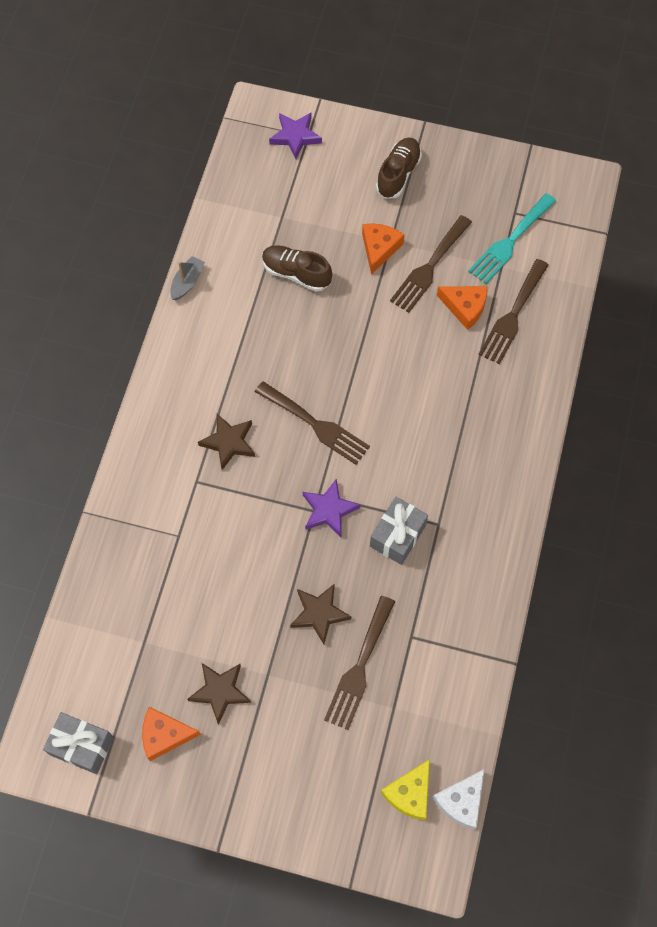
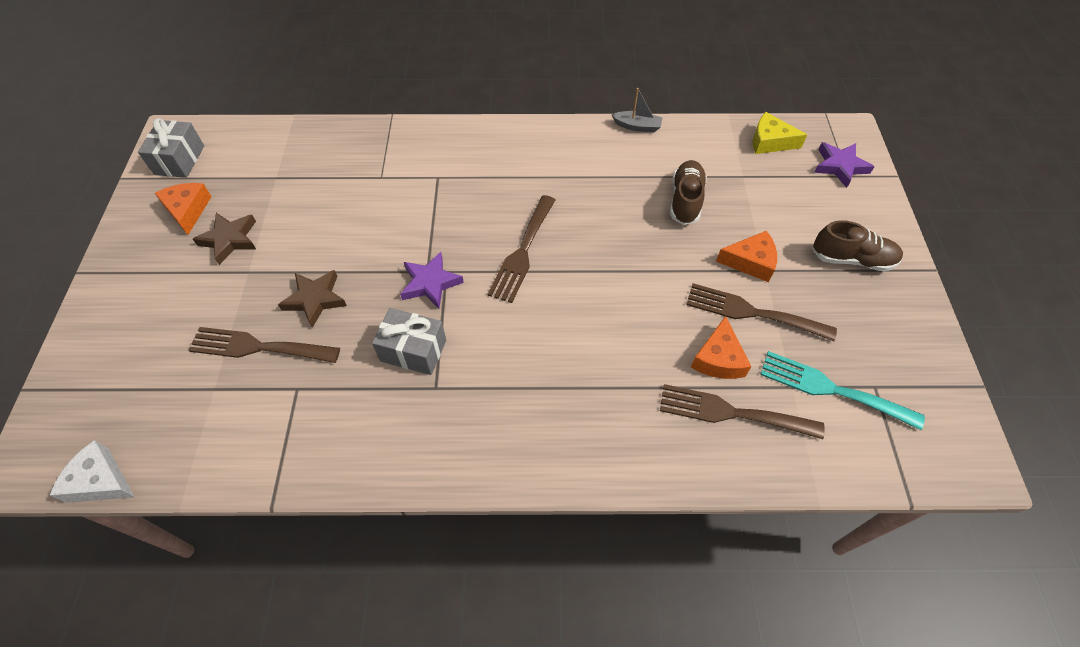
camera: 75 degrees right, 10 degrees down
(229, 442) = (483, 190): brown star -> none
(410, 793) = (115, 425): yellow cheese -> yellow cheese (770, 142)

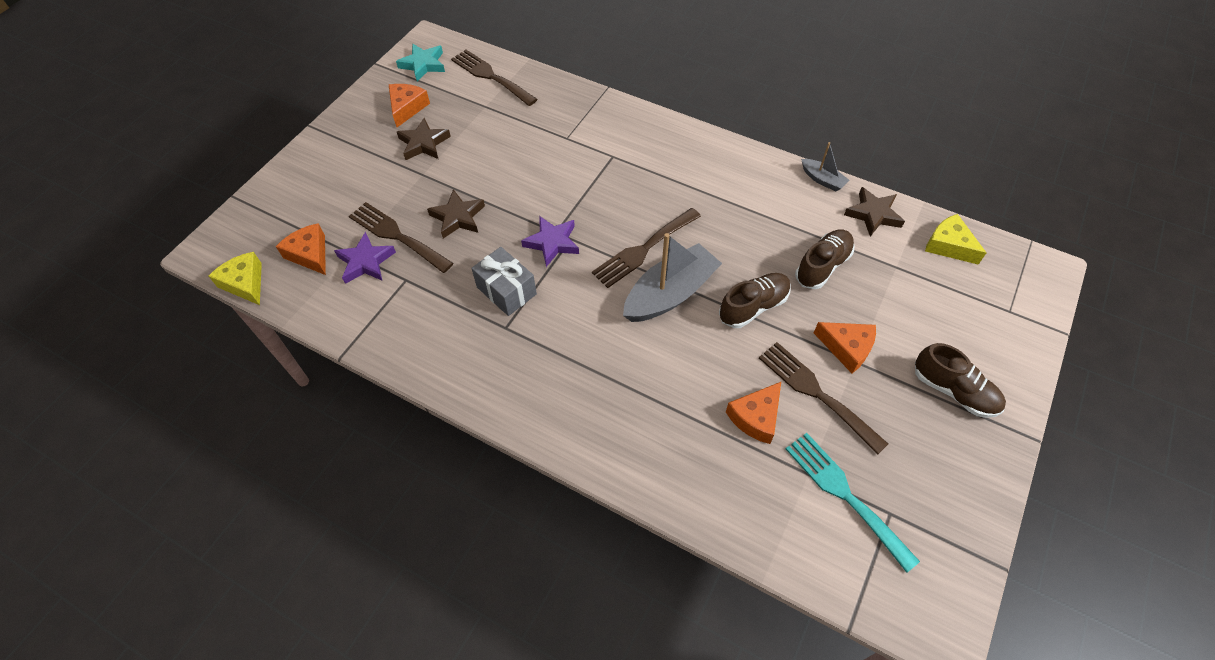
camera: 30 degrees right, 0 degrees up
(100, 481) = (245, 283): white cheese -> yellow cheese
(165, 412) = (310, 254): none -> orange cheese
(179, 160) = (423, 65): grey gift -> turquoise star
(573, 282) = (670, 294): none -> grey boat
(652, 261) = (753, 307): none -> brown shoe
(696, 139) = (873, 214): none -> brown star
(731, 412) = (736, 467): brown fork -> brown fork (491, 76)
(840, 166) = (1008, 299): purple star -> purple star (366, 262)

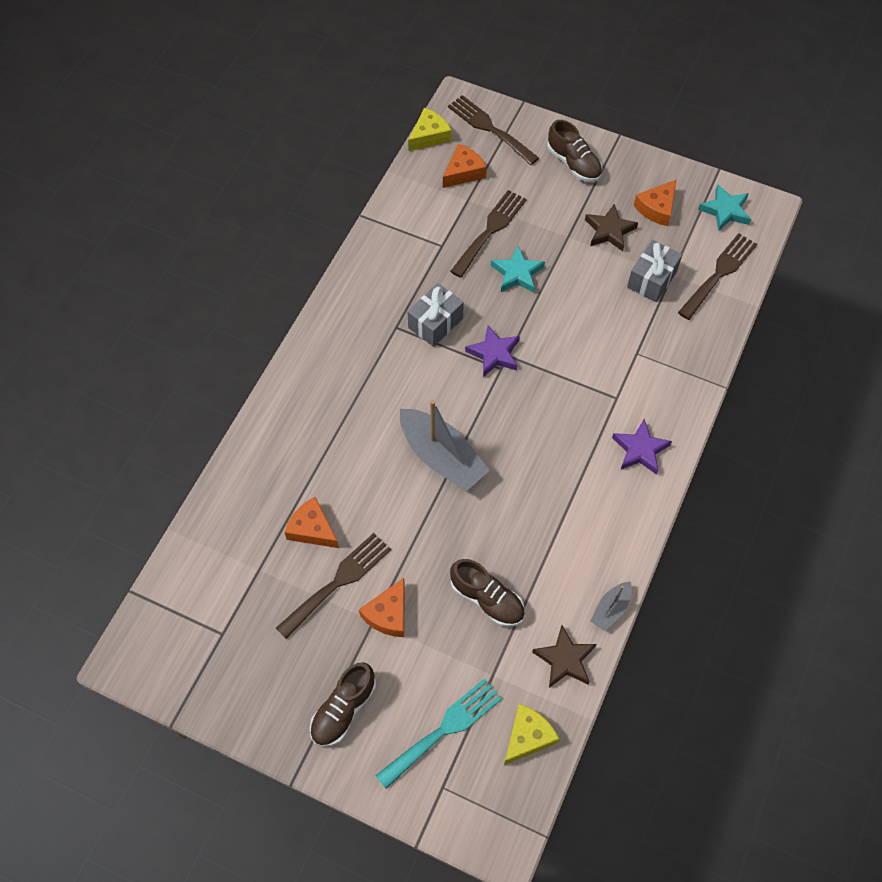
camera: 85 degrees right, 5 degrees up
(366, 262) = (458, 213): purple star -> purple star (640, 450)
(407, 108) = (657, 208): orange cheese -> orange cheese turned 120 degrees clockwise
(458, 217) = (517, 273): brown star -> turquoise star
(487, 120) = (652, 279): none -> grey gift
(643, 250) = (493, 432): brown fork -> brown fork (489, 128)
(753, 307) = (431, 531): brown shoe -> brown shoe (573, 163)
(844, 494) = (240, 598): turquoise fork -> turquoise fork (444, 729)

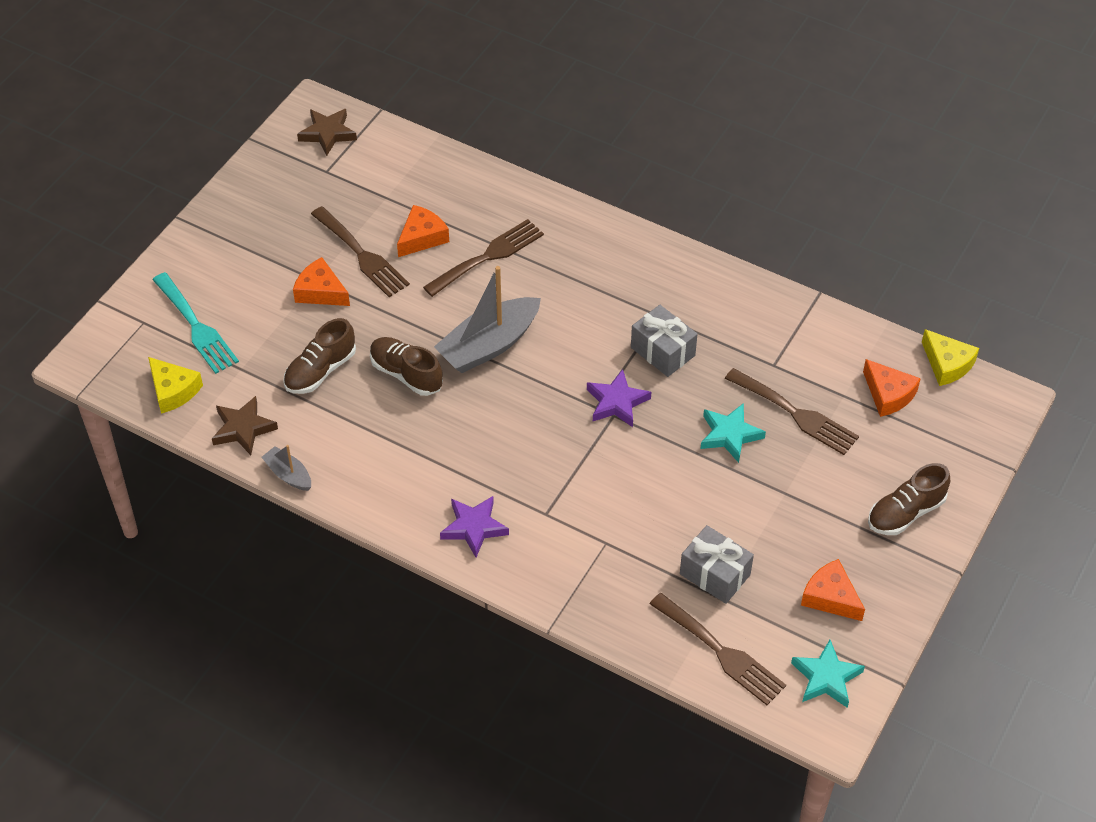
camera: 95 degrees right, 10 degrees down
(343, 709) = (233, 254): brown shoe -> brown shoe (406, 374)
(489, 128) = (963, 427): brown fork -> brown fork (488, 256)
(609, 231) = (793, 538): brown star -> brown star (327, 133)

